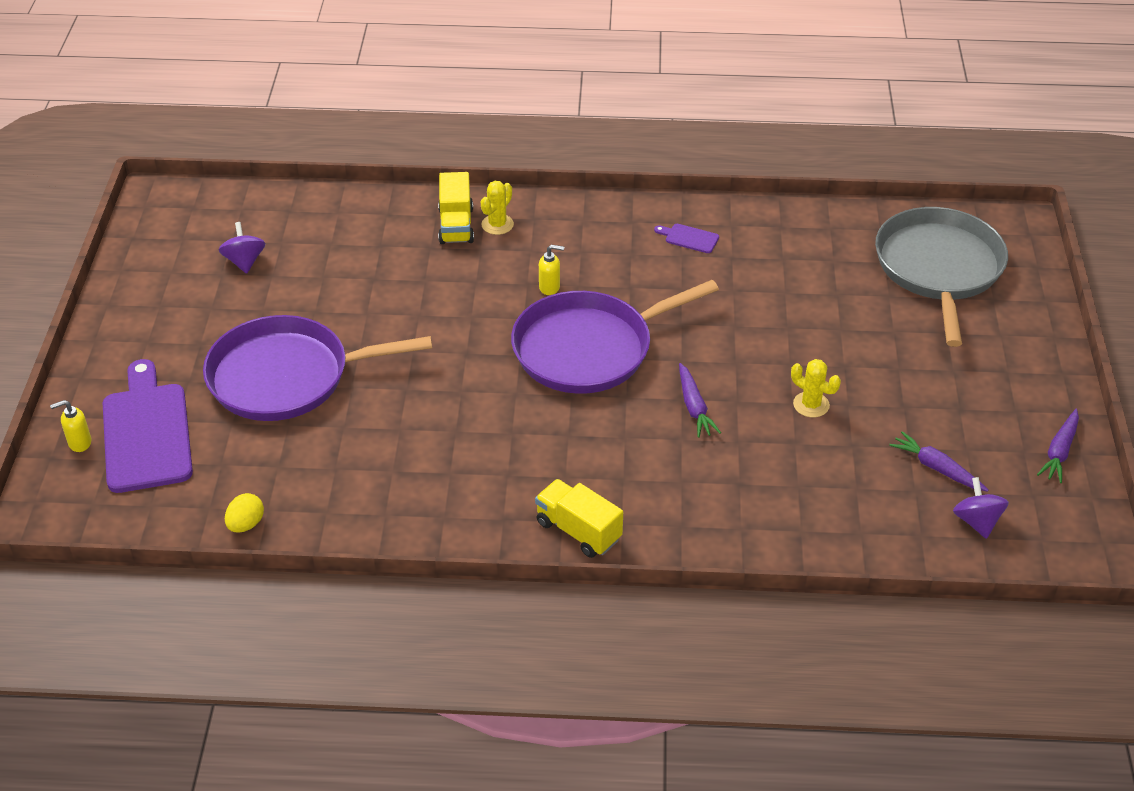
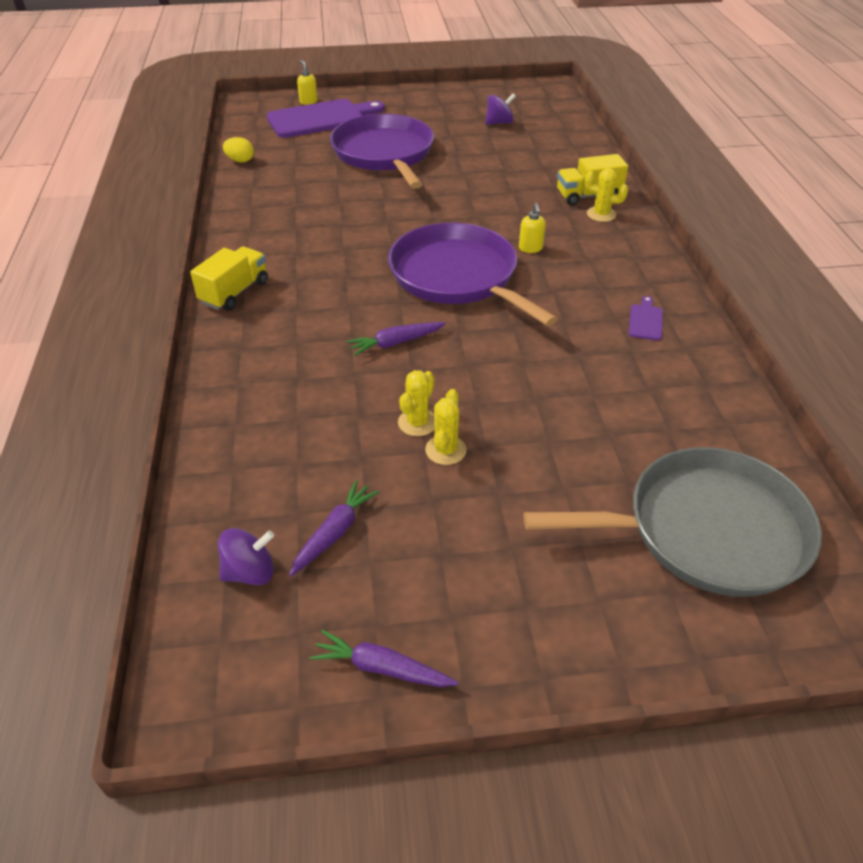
camera: 80 degrees right, 0 degrees up
(847, 391) = (445, 450): none -> yellow cactus

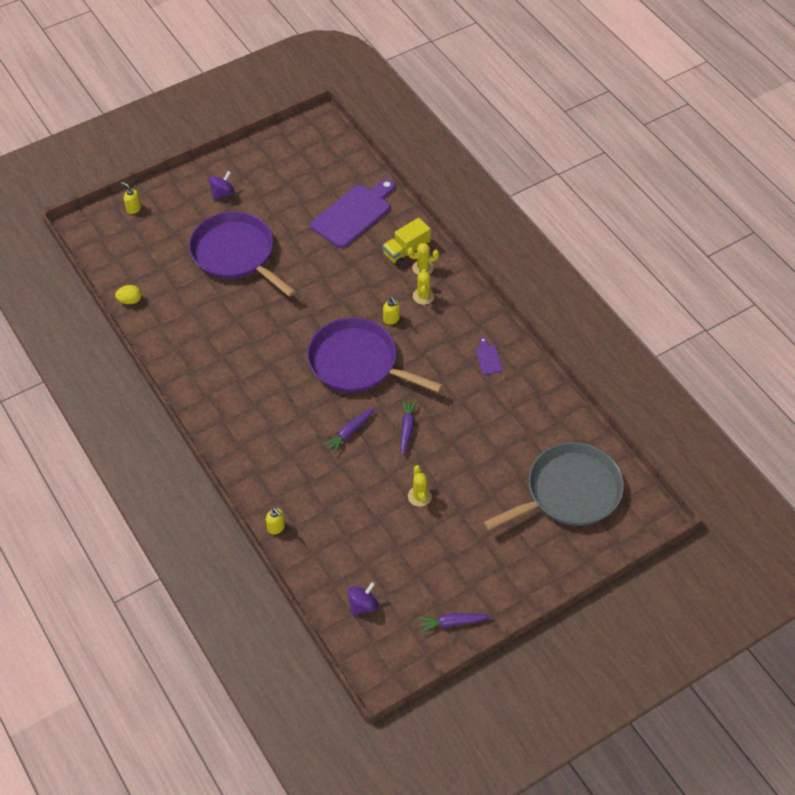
camera: 25 degrees left, 10 degrees up
(210, 417) = (276, 527): none -> yellow soap dispenser
(234, 292) = (222, 431): yellow truck -> none
(320, 118) = (158, 227): purple cutting board -> purple cutting board (353, 214)
(335, 532) = (390, 567): purple carrot -> purple carrot (407, 428)
(417, 422) = (394, 484): yellow cactus -> yellow cactus (423, 296)
(499, 123) = (303, 185): purple spinning top -> purple spinning top (222, 193)

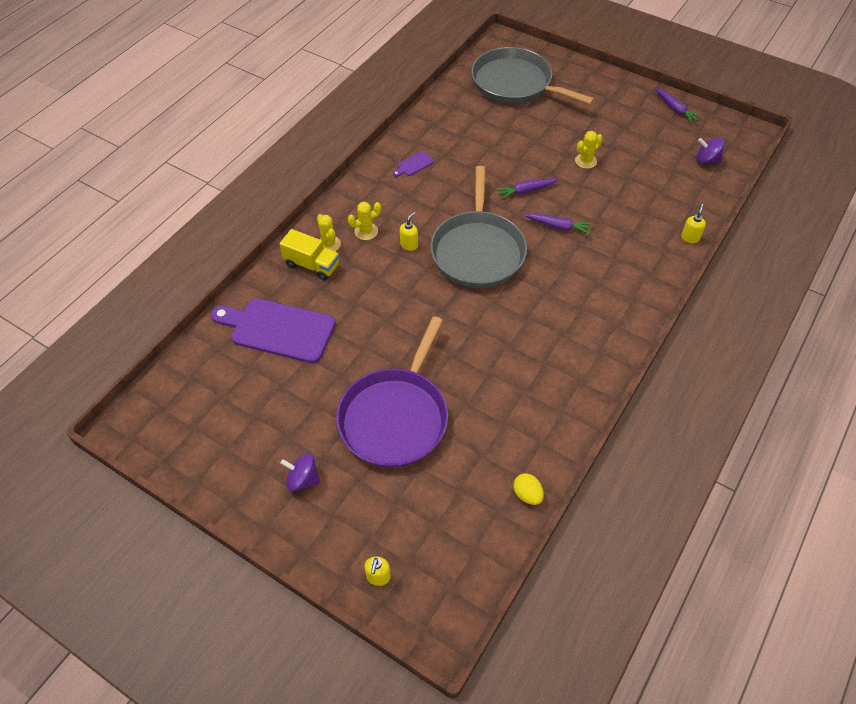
camera: 115 degrees left, 0 degrees up
(357, 363) = (478, 250): purple pan -> grey pan

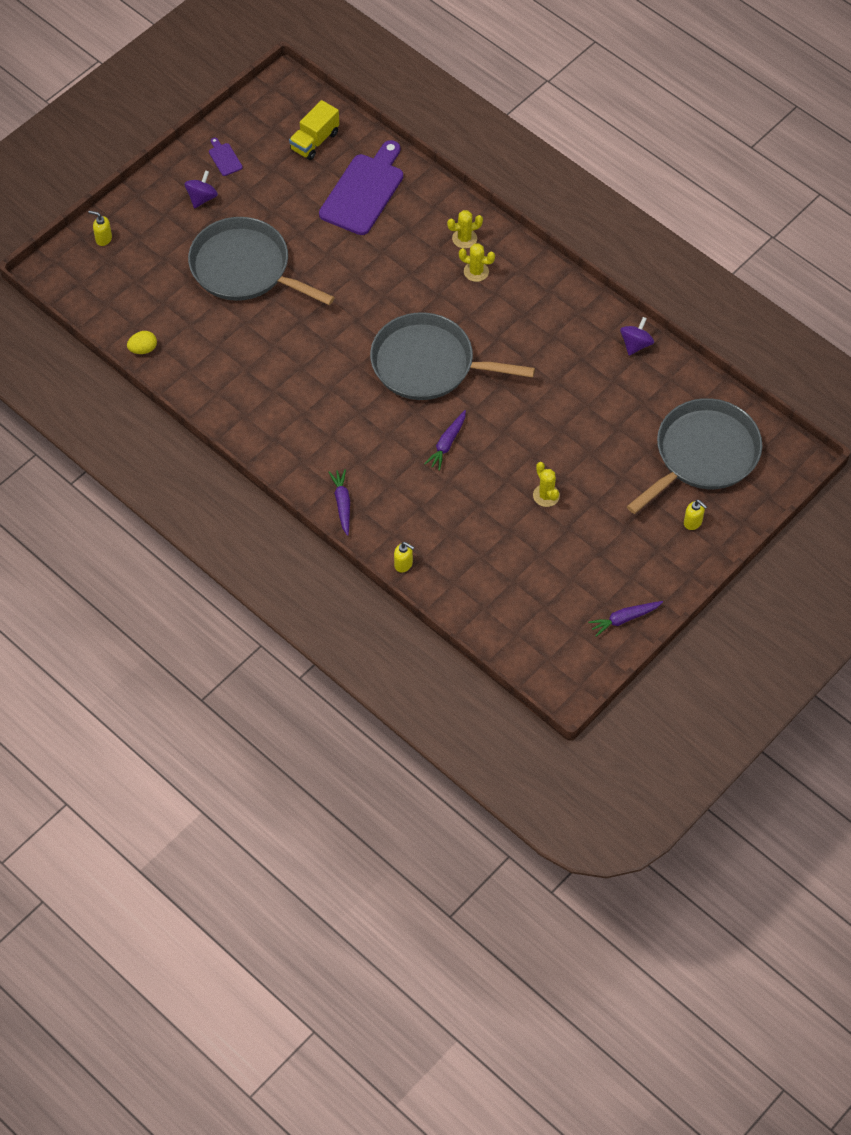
camera: 100 degrees right, 5 degrees up
(312, 265) = (439, 223): yellow truck -> yellow truck (314, 141)
(366, 231) = (476, 271): yellow cactus -> yellow cactus turned 60 degrees counterclockwise
(395, 417) = (245, 268): purple pan -> grey pan
(409, 245) = (449, 306): yellow soap dispenser -> yellow soap dispenser (693, 522)
(413, 165) = (571, 327): purple cutting board -> purple cutting board (224, 158)
(526, 191) = (508, 425): purple carrot -> purple carrot (342, 504)
(706, 160) = (524, 623): purple spinning top -> purple spinning top (635, 344)

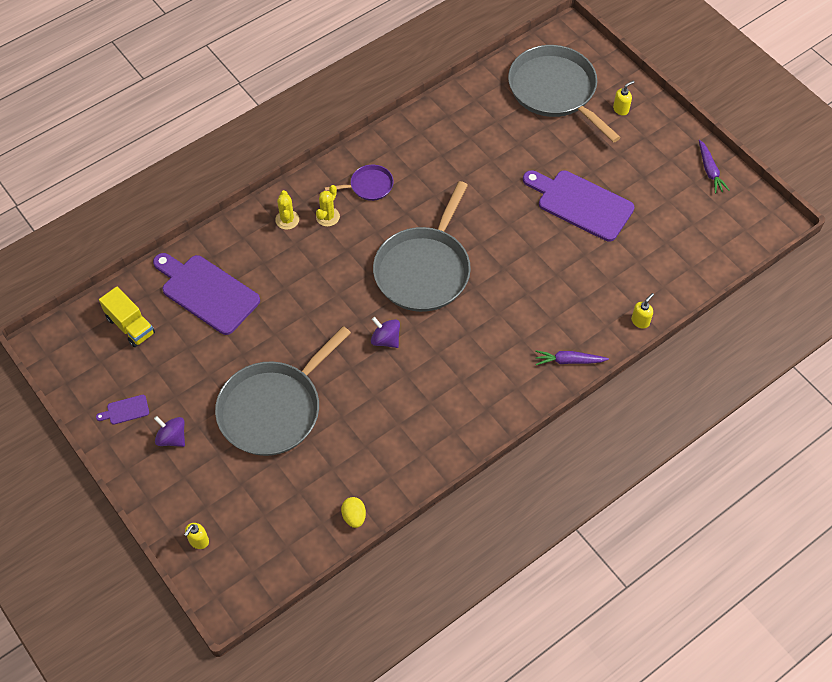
camera: 80 degrees left, 0 degrees up
(447, 443) = (515, 268): purple carrot -> none
(524, 300) = (369, 186): none -> purple pan
(546, 495) = (581, 204): yellow cactus -> purple cutting board
(635, 344) = (434, 115): purple spinning top -> purple spinning top (385, 339)

